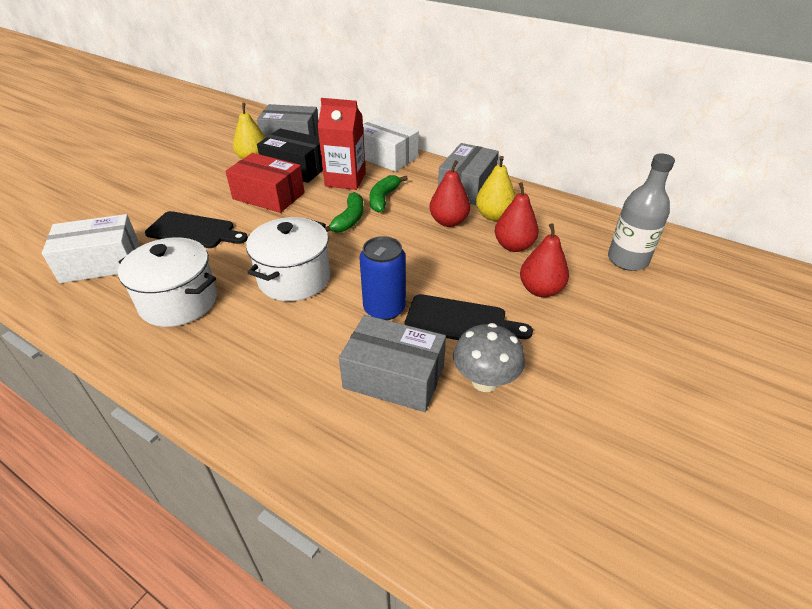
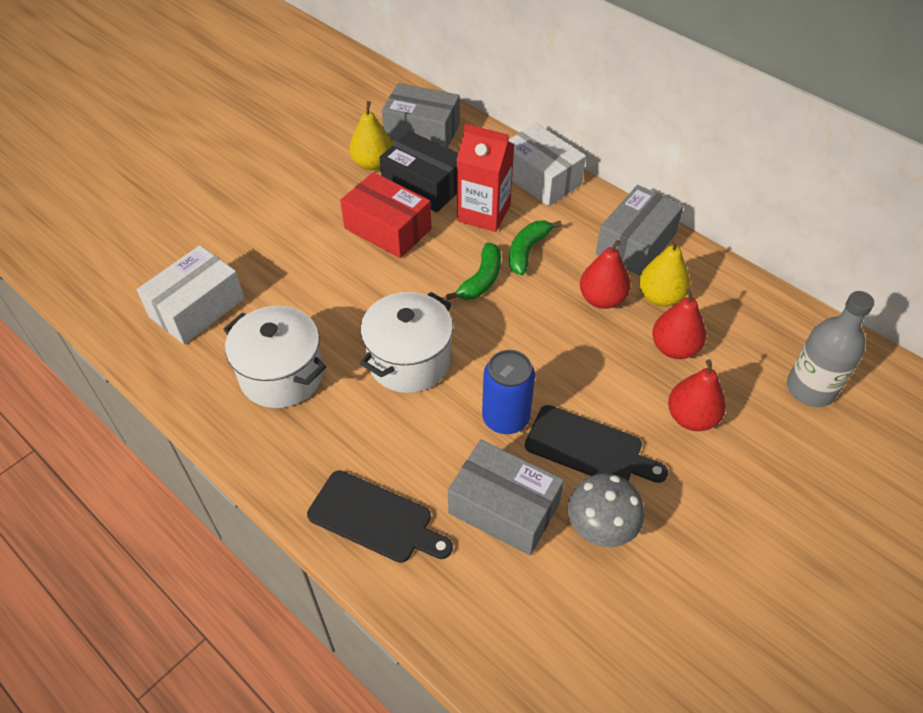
camera: 10 degrees right, 10 degrees up
(101, 262) = (197, 308): white box -> white box turned 45 degrees counterclockwise
(194, 231) = (299, 274): black cutting board -> black cutting board (375, 518)

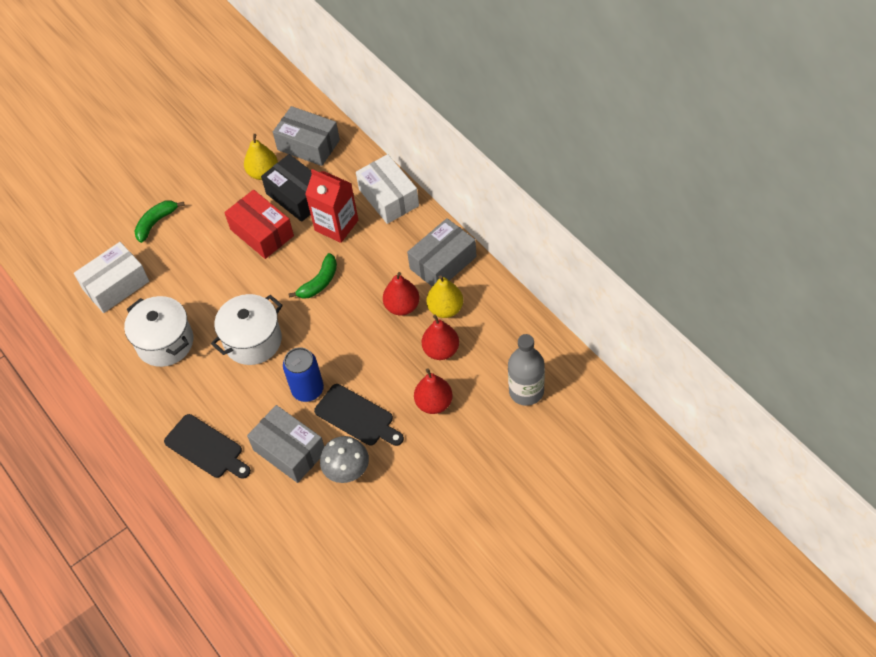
camera: 15 degrees right, 5 degrees up
(527, 251) = (360, 261): green banana -> green banana (156, 223)

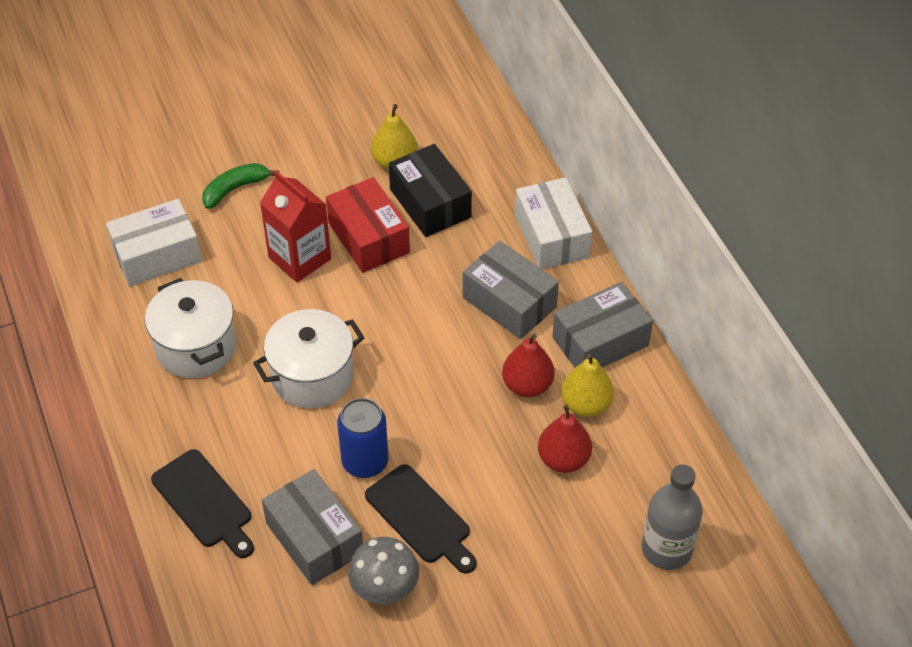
camera: 10 degrees right, 5 degrees down
(308, 145) = (465, 141): grey box -> grey box (509, 302)
(319, 282) = (425, 323): green banana -> none
(336, 225) = (470, 254): red carton -> red carton (299, 258)
(434, 403) = (532, 529): red pear -> none

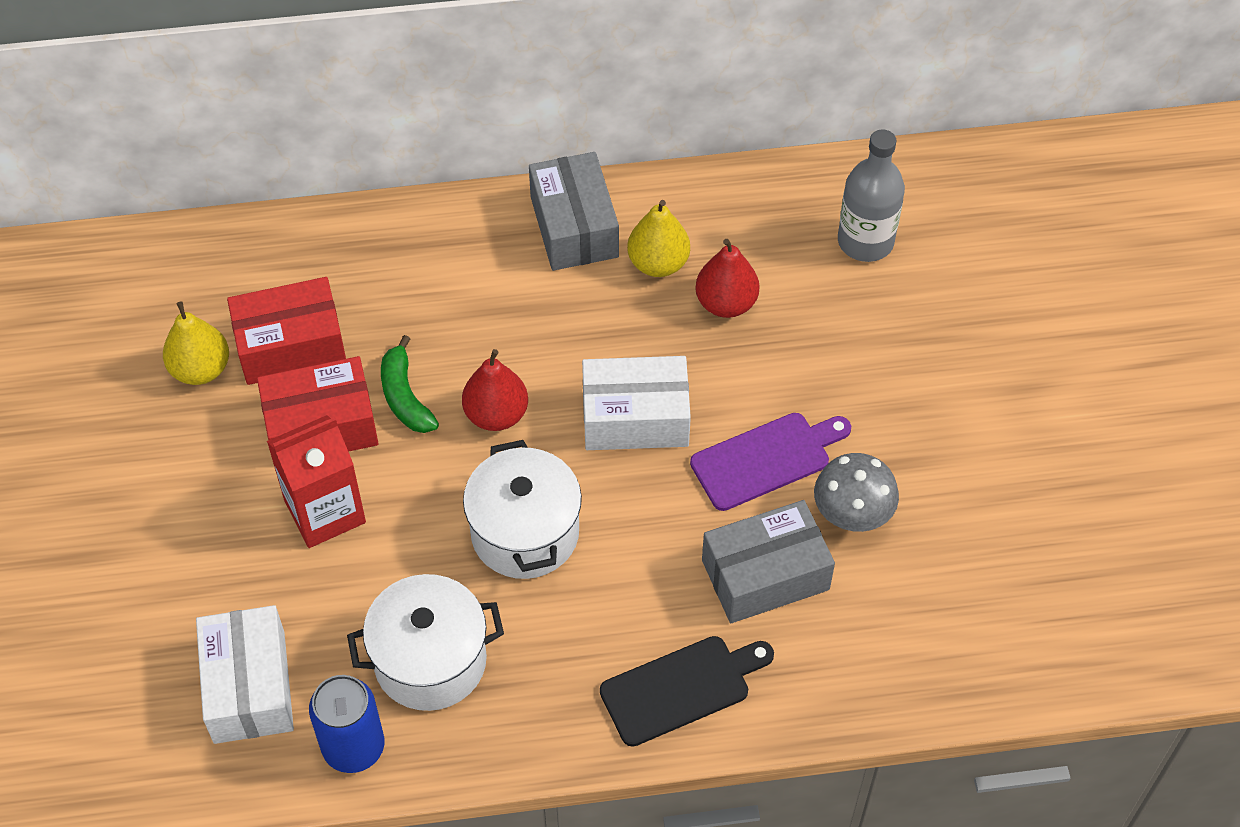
camera: 75 degrees left, 5 degrees up
(235, 189) = (166, 568): green banana -> green banana (405, 397)
(365, 462) = (672, 500): blue can -> blue can (353, 747)
(421, 517) = (766, 459): black cutting board -> purple cutting board
(430, 203) = (291, 346): black box -> red box
(509, 302) = (484, 300): grey box -> none
(527, 385) = (613, 312): red pear -> red pear (496, 415)
(551, 236) = (398, 233): white box -> white box (635, 418)

